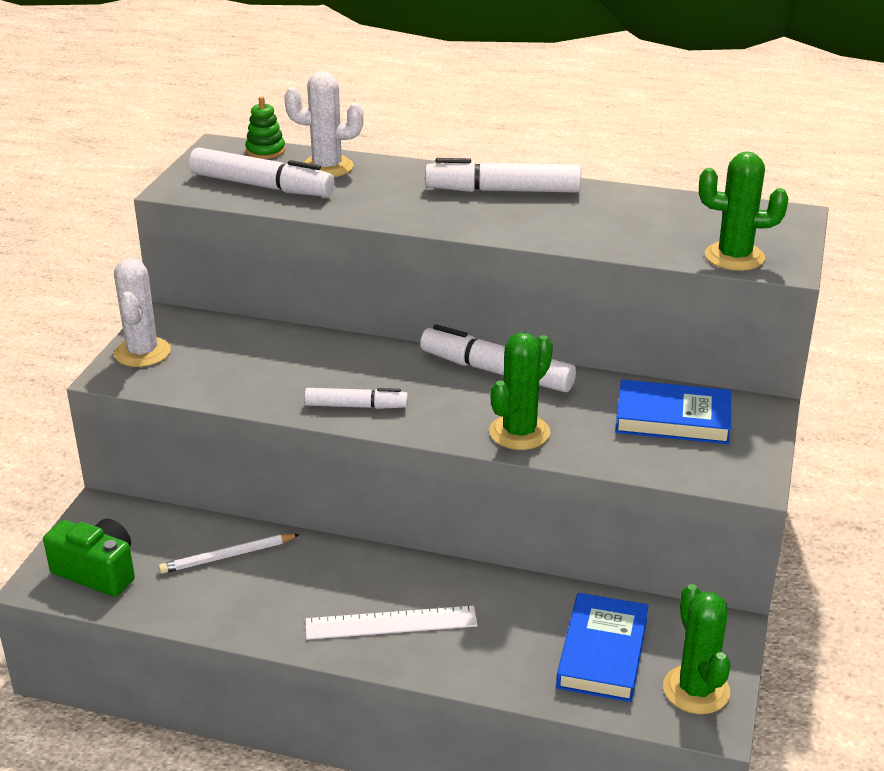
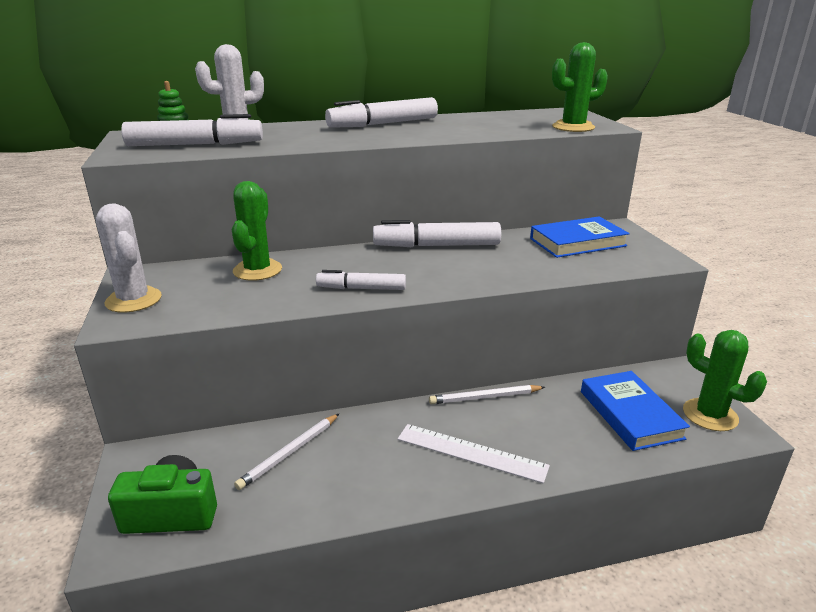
camera: 30 degrees left, 5 degrees down
(356, 406) = (361, 288): white marker -> white marker turned 150 degrees counterclockwise
(391, 623) = (471, 452): white ruler -> white ruler turned 60 degrees clockwise
(464, 573) = (485, 397): none -> white pencil
(519, 432) = (497, 273): green cactus -> green cactus (257, 270)

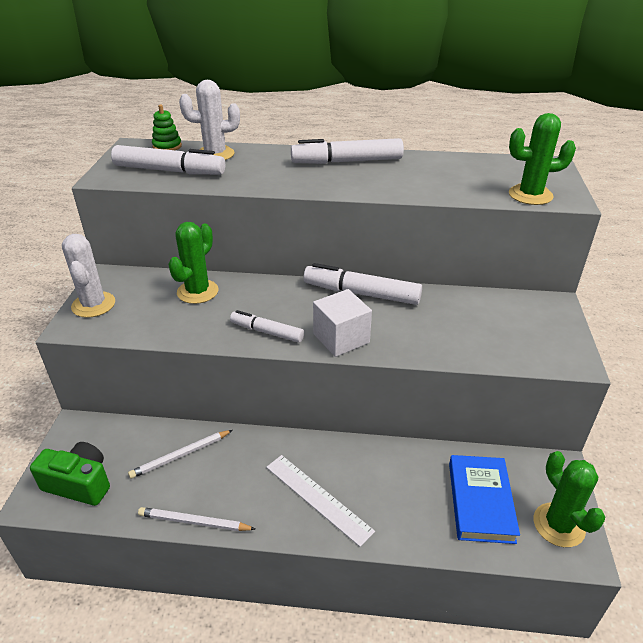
camera: 20 degrees right, 10 degrees up
(444, 280) = (341, 338): none -> white cube
(485, 397) = (360, 446): white pencil -> white pencil (194, 522)
(577, 242) = (498, 317): blue book -> none

